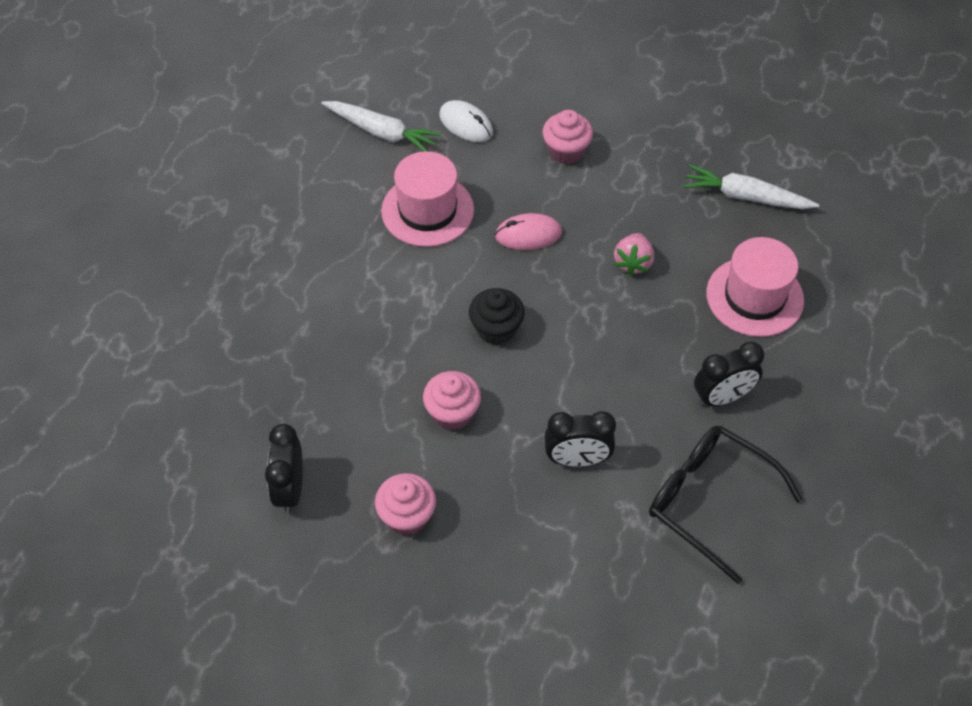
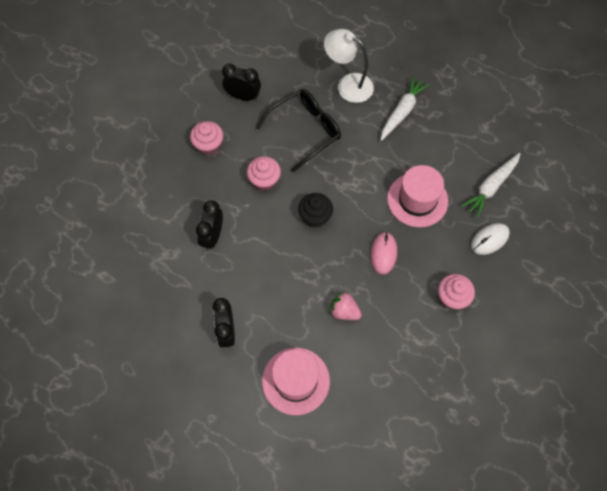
camera: 105 degrees right, 10 degrees up
(233, 336) = (348, 85): none -> white lamp
(709, 501) = (161, 299): black glasses -> black glasses (305, 130)
(746, 197) = (383, 408): white carrot -> white carrot (402, 112)

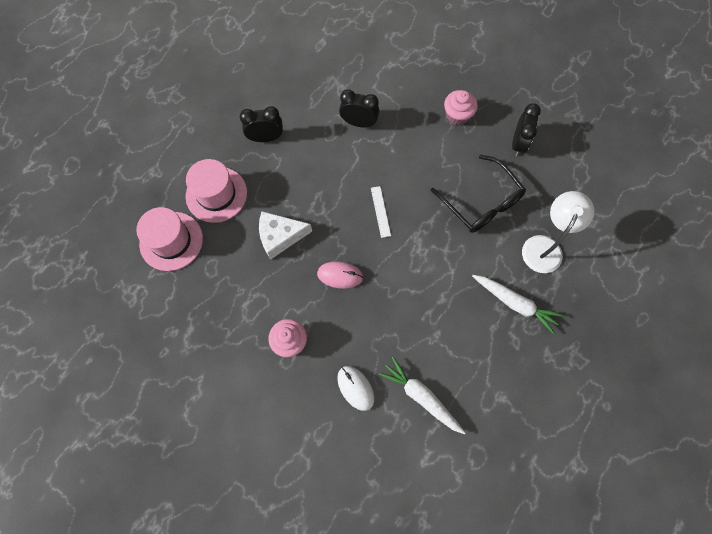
camera: 90 degrees right, 5 degrees up
(264, 180) = (420, 165): pink cupcake -> none
(315, 217) = (380, 211): black cupcake -> white ruler
(344, 311) = (280, 236): pink strawberry -> white cheese
(417, 200) = (402, 313): pink hat -> pink hat (171, 241)

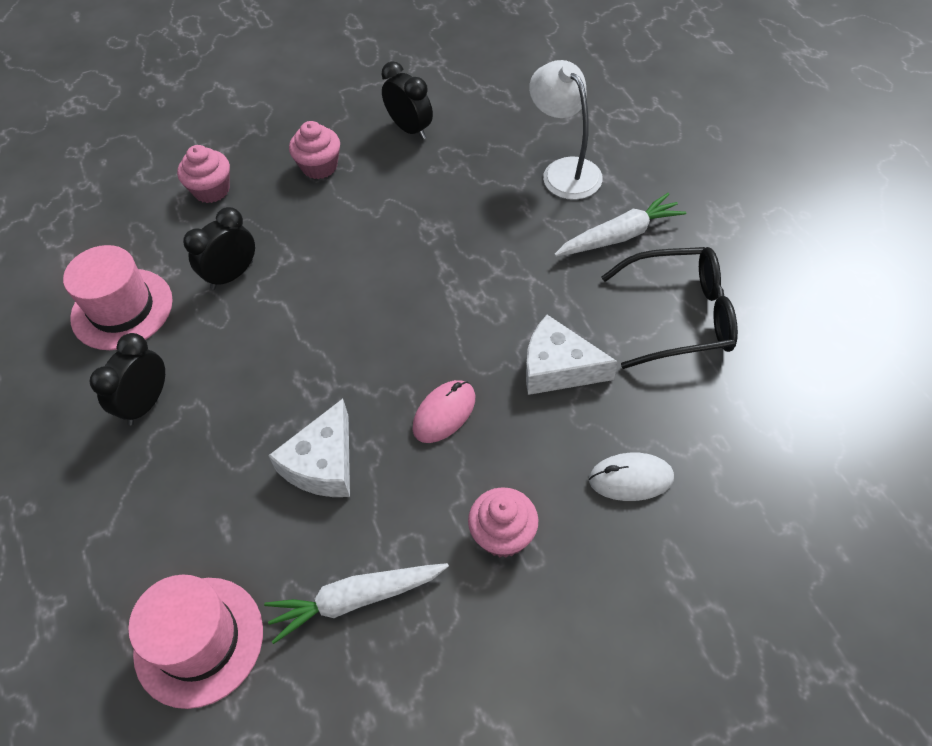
camera: 55 degrees left, 15 degrees down
(216, 194) = (177, 523): pink hat -> pink hat (122, 309)
(380, 211) = (385, 315): white ruler -> none
(401, 317) = (558, 368): none -> white cheese
(405, 75) = (212, 190): none -> pink cupcake
(421, 396) = (689, 401): white carrot -> white carrot (356, 599)
(481, 202) = (459, 202): black glasses -> black glasses (680, 316)

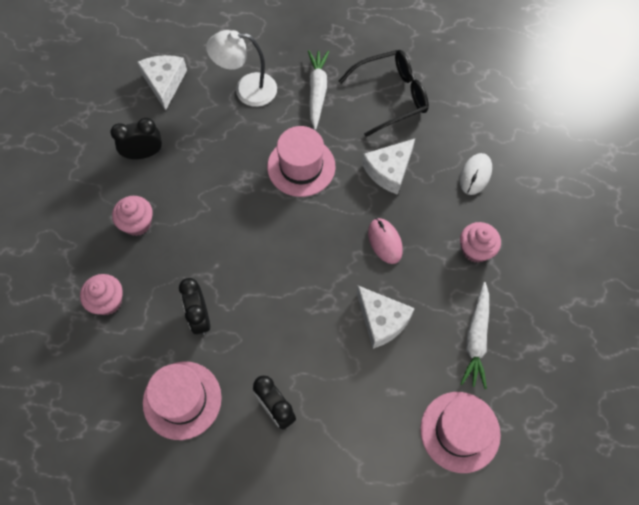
camera: 65 degrees left, 10 degrees up
(495, 272) = (301, 166): none -> pink hat
(515, 100) = (164, 83): none -> white cheese
(680, 316) = (391, 96): black glasses -> black glasses turned 45 degrees clockwise

